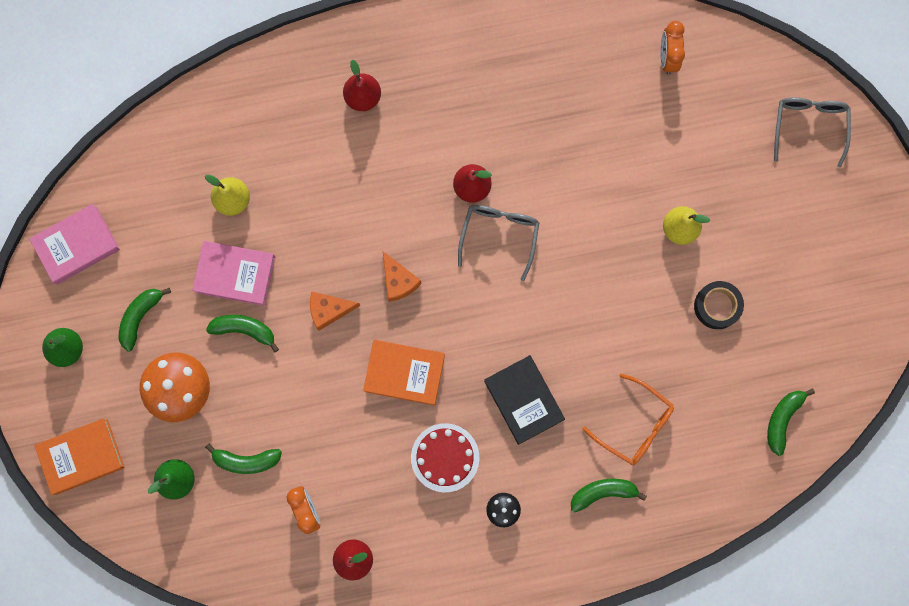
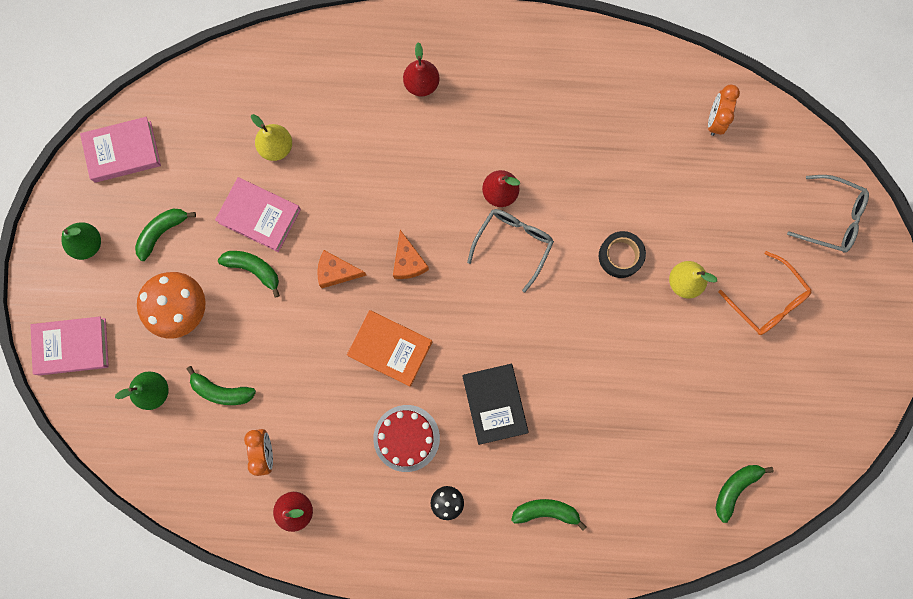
camera: 15 degrees right, 0 degrees up
(81, 456) = (72, 346): orange book -> pink book
(635, 425) = (593, 456): orange glasses -> orange glasses (767, 301)
(717, 306) = (701, 364): black tape -> black tape (620, 256)
(809, 126) = (832, 218): grey glasses -> grey glasses turned 90 degrees clockwise

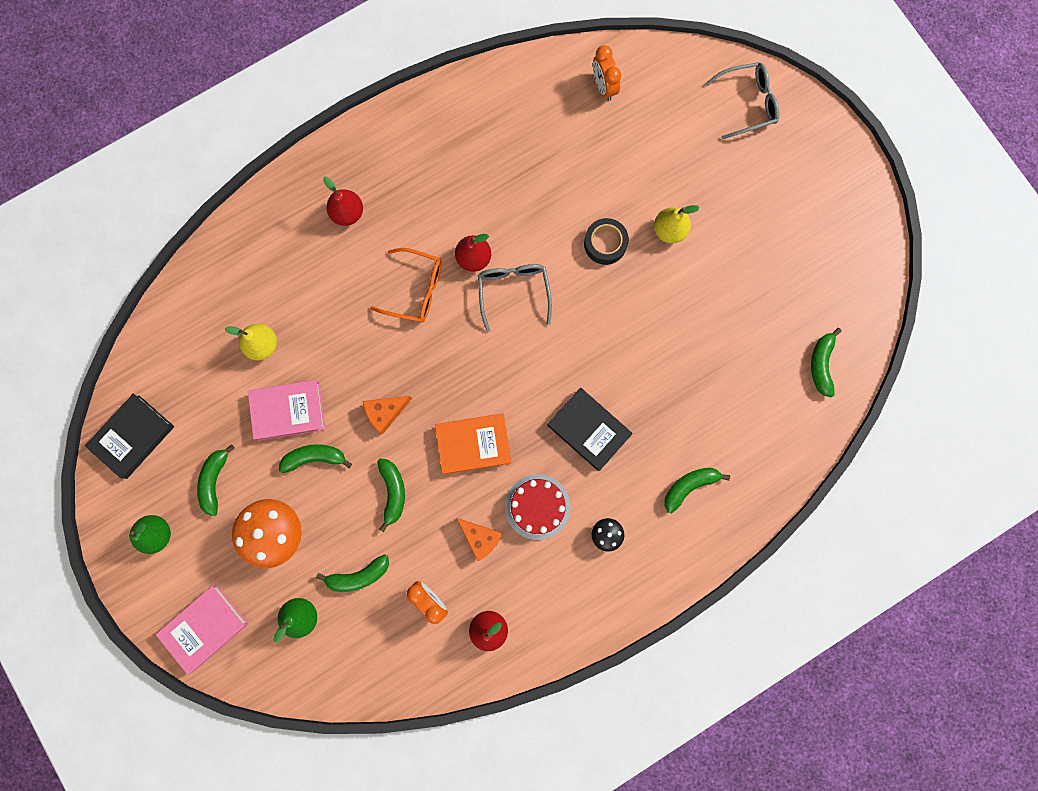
camera: 35 degrees left, 0 degrees up
(123, 151) = (133, 436): pink book -> black book
(297, 342) = (393, 492): none -> green banana
(408, 262) = (438, 364): orange cheese -> orange cheese (480, 538)
(767, 301) = (743, 201): orange glasses -> orange glasses (416, 290)

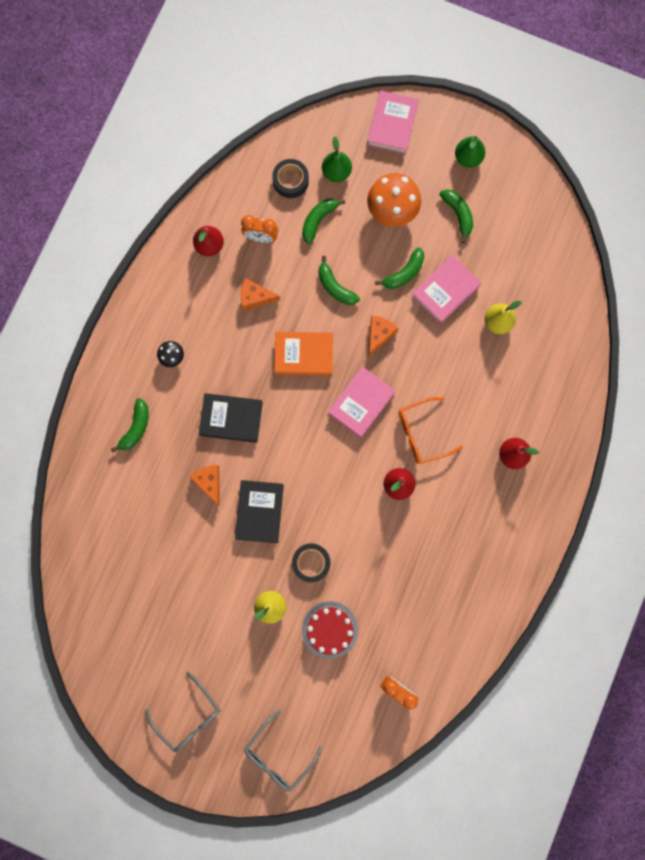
camera: 145 degrees right, 0 degrees up
(133, 436) = (534, 205): black book -> black book (260, 512)
(355, 641) = (290, 181): none -> black tape
(452, 358) = (361, 403): none -> pink book
(473, 444) = (304, 355): orange book -> orange book turned 45 degrees clockwise
(513, 292) = (352, 480): grey glasses -> grey glasses (189, 716)
(537, 507) = (231, 343): red cake -> red cake (329, 629)
(651, 383) = (209, 482): none -> orange cheese
(821, 364) = (95, 580): green banana -> none

